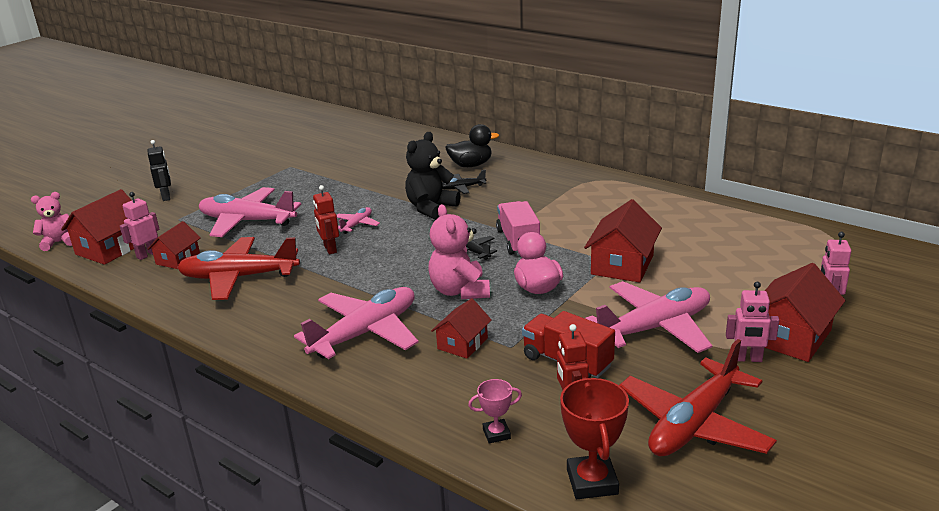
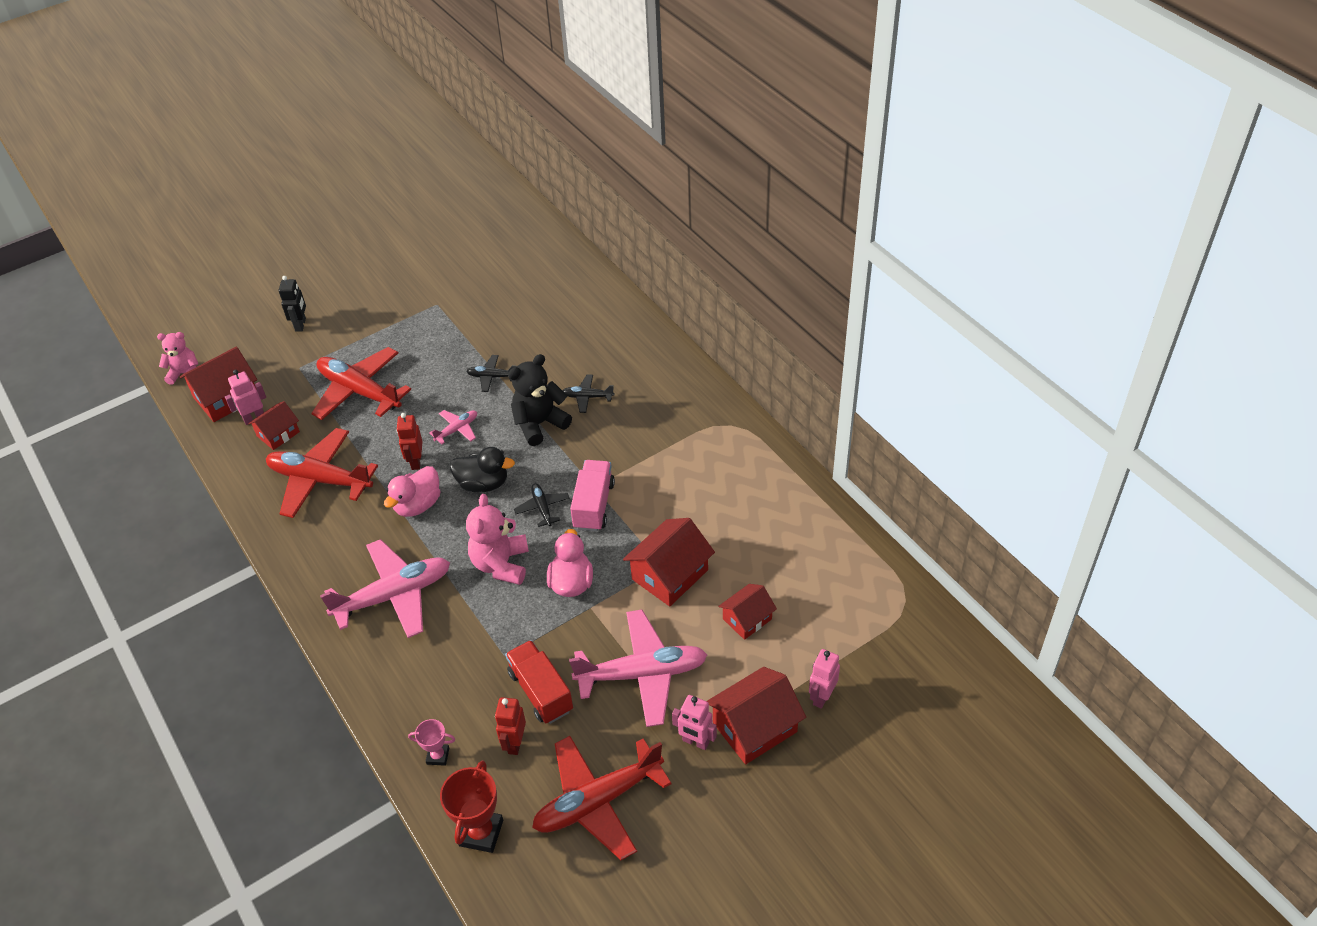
camera: 20 degrees right, 20 degrees up
(247, 221) = (359, 391): pink plane -> red plane
(350, 273) = (418, 505): none -> pink duck
(368, 193) = (492, 377): none -> black plane
(462, 343) = (467, 637): red house -> red house (747, 619)
(471, 165) = (618, 357): black duck -> black duck (483, 483)

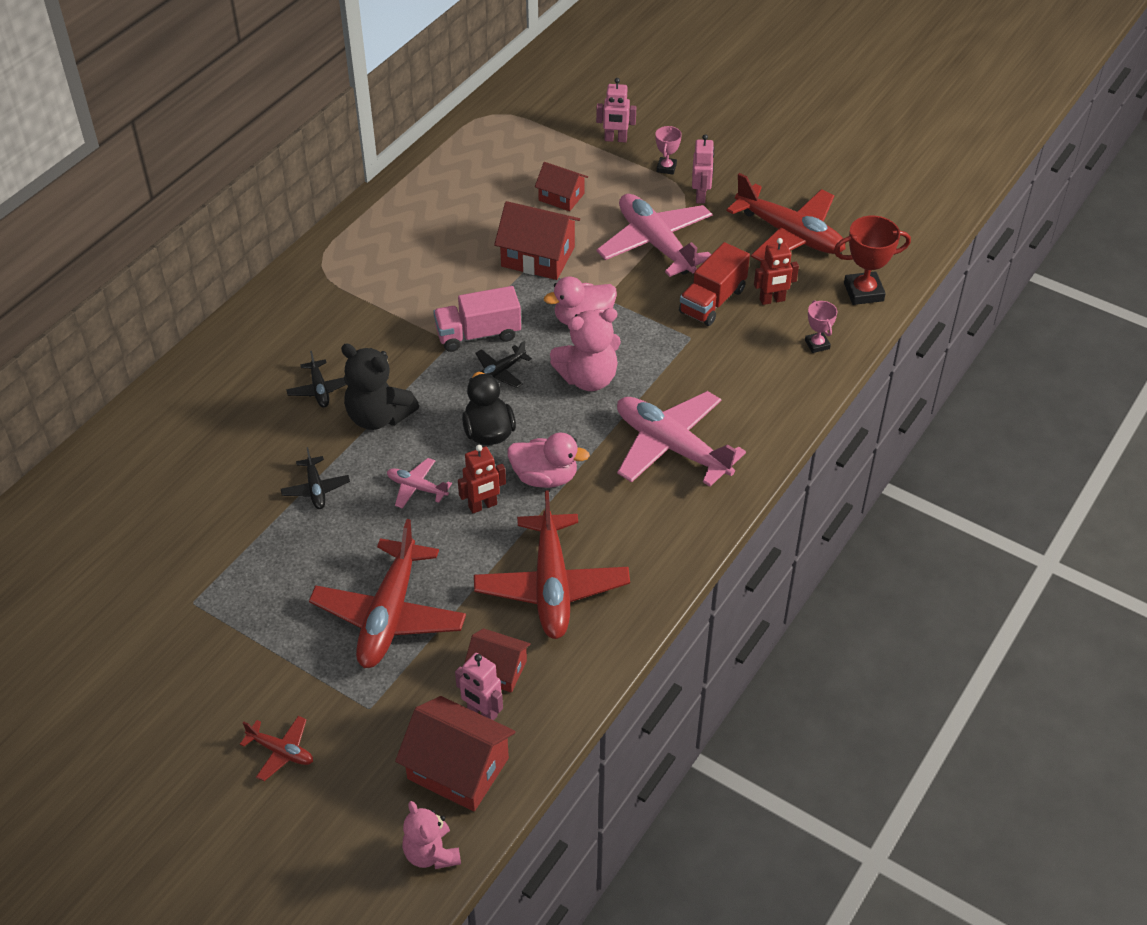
camera: 115 degrees left, 0 degrees up
(301, 325) = (281, 751): black robot -> red plane
(754, 727) = (666, 168): red house -> pink trophy

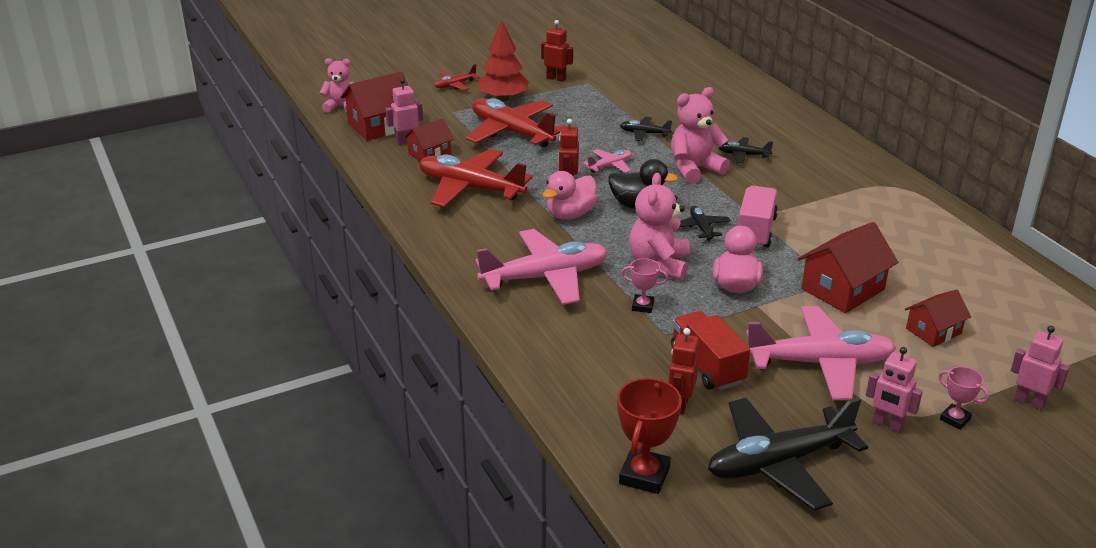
camera: 120 degrees right, 15 degrees down
(197, 643) = (556, 78): none -> red robot
(294, 672) = (503, 98): none -> red tree
(378, 416) = (694, 169): black teddy bear -> pink teddy bear
(615, 139) = (1029, 402): pink robot -> pink robot turned 90 degrees clockwise
(789, 234) = (778, 463): red plane -> black plane
(817, 344) = (594, 406): pink trophy -> pink trophy (642, 306)

